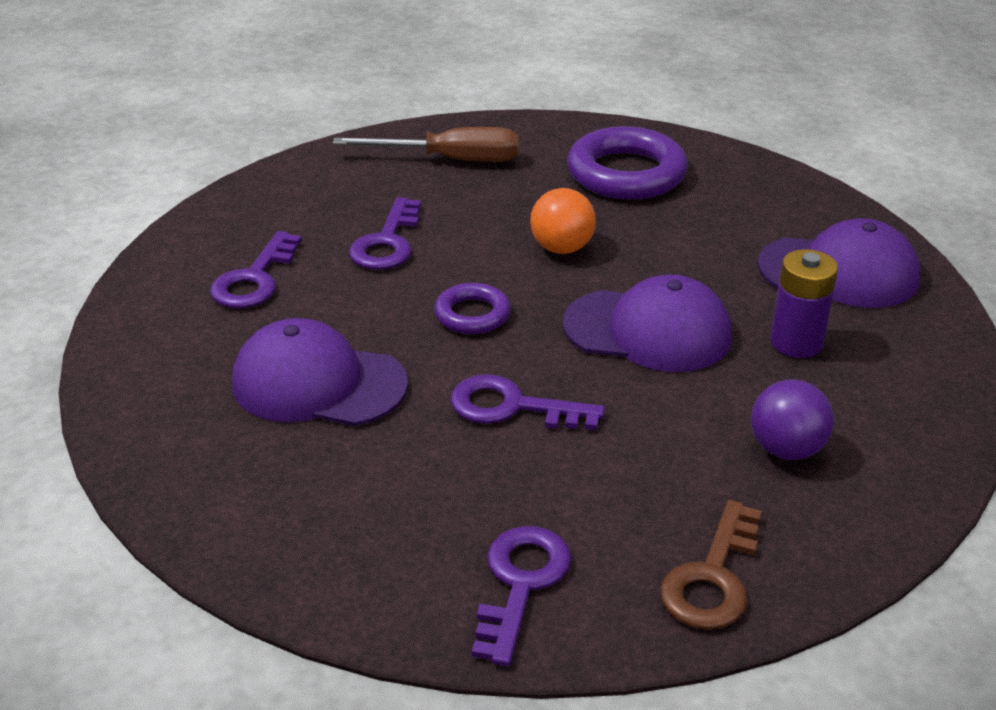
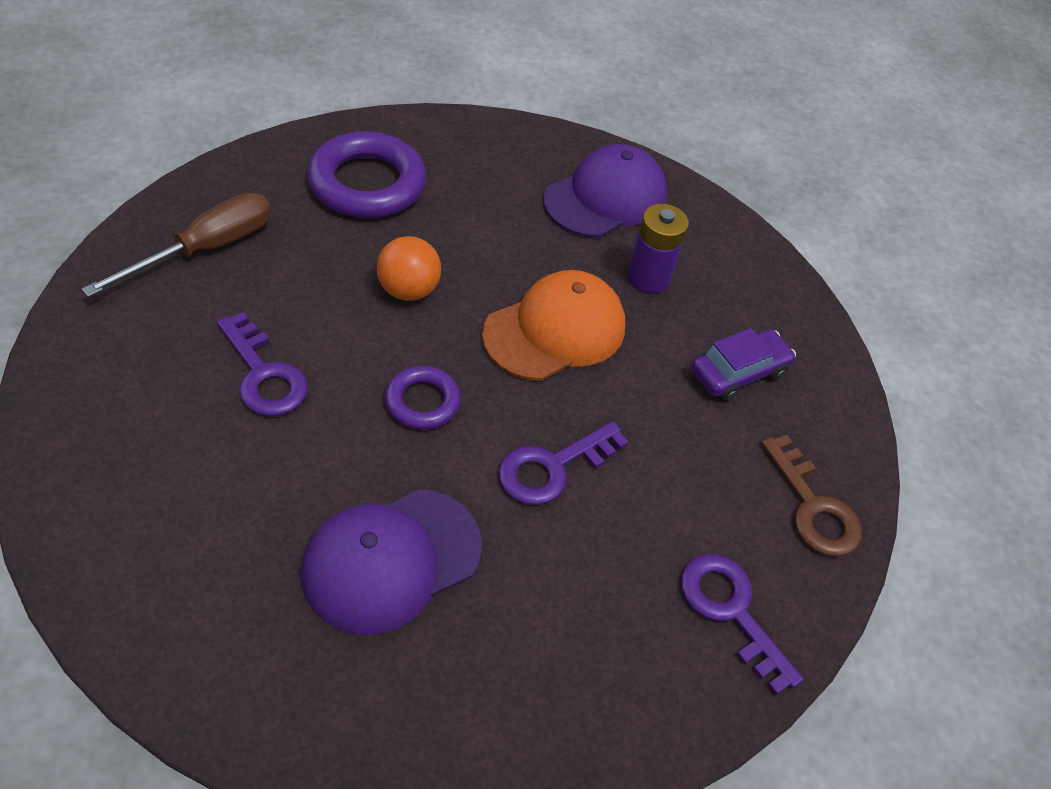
camera: 55 degrees left, 15 degrees up
(255, 279) = (194, 495): purple key -> none
(648, 331) = (555, 330): purple cap -> orange cap
(786, 449) = (738, 373): purple ball -> purple car

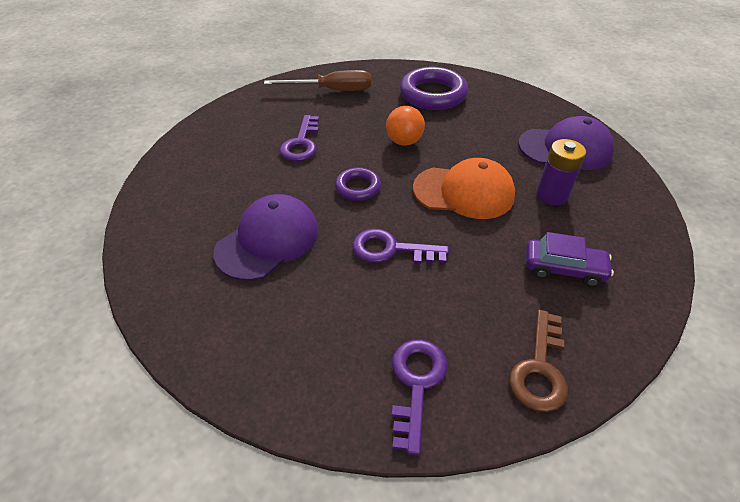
camera: 50 degrees right, 5 degrees down
(391, 560) = (268, 240): purple cap -> purple cap turned 120 degrees clockwise

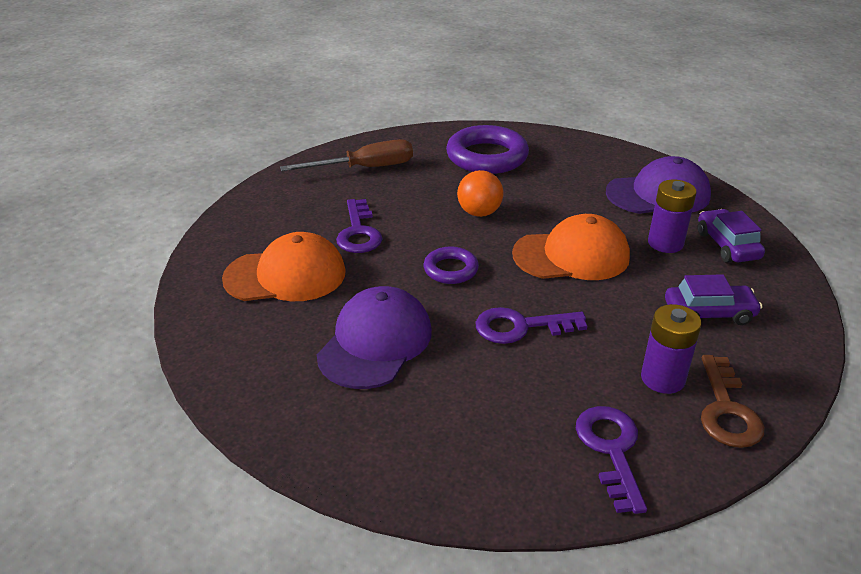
camera: 15 degrees left, 10 degrees down
(229, 170) = (285, 275): none -> orange cap
(493, 324) = (662, 378): none -> purple battery
(608, 206) = (727, 245): none -> purple car

